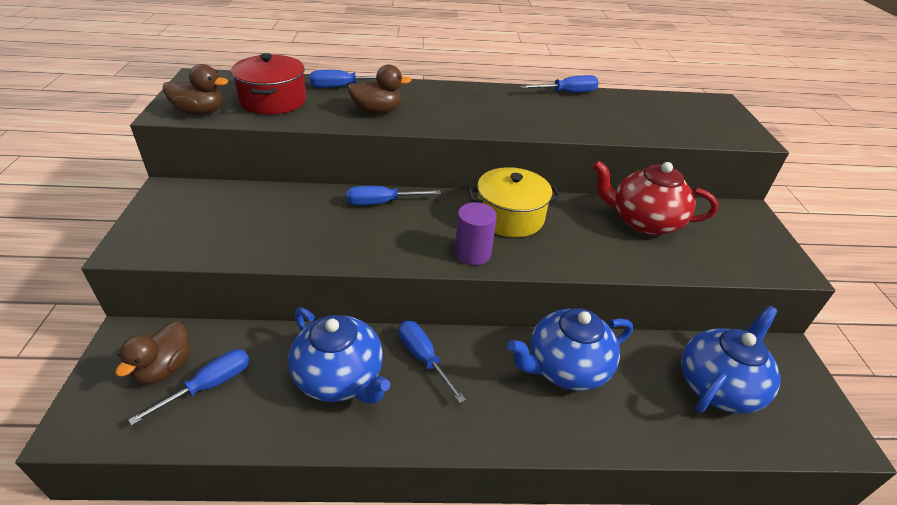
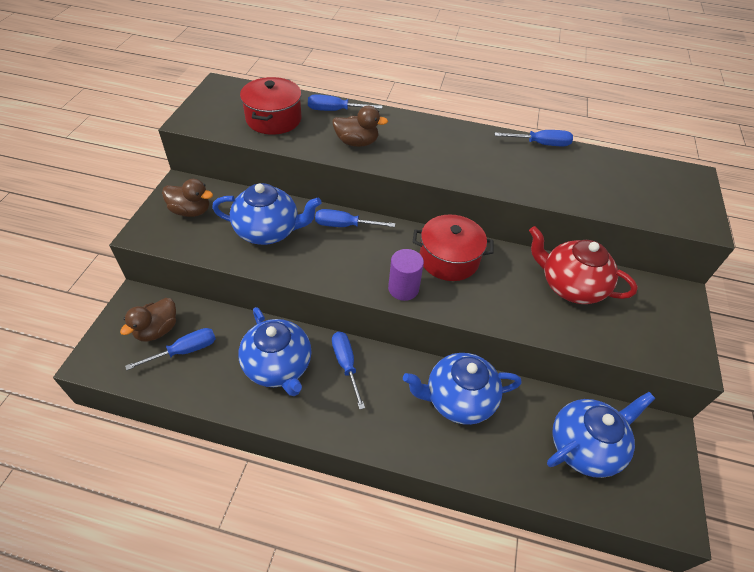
camera: 15 degrees right, 10 degrees up
(200, 112) = (213, 124): brown duck -> brown duck (191, 211)
(292, 221) = (268, 231): none -> blue teapot
(510, 217) = (449, 259): yellow pot -> red pot

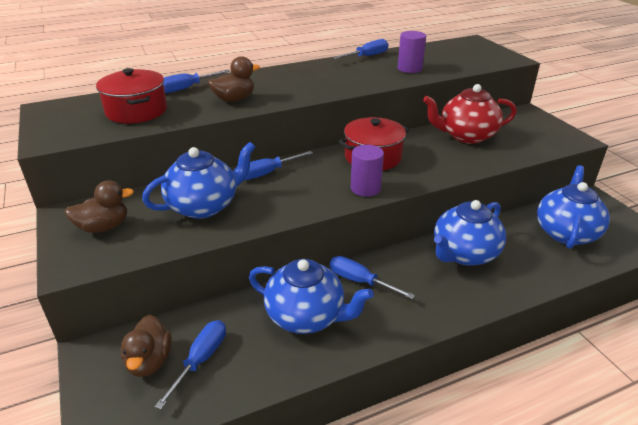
camera: 35 degrees left, 15 degrees down
(563, 182) = (409, 68): none -> purple cylinder

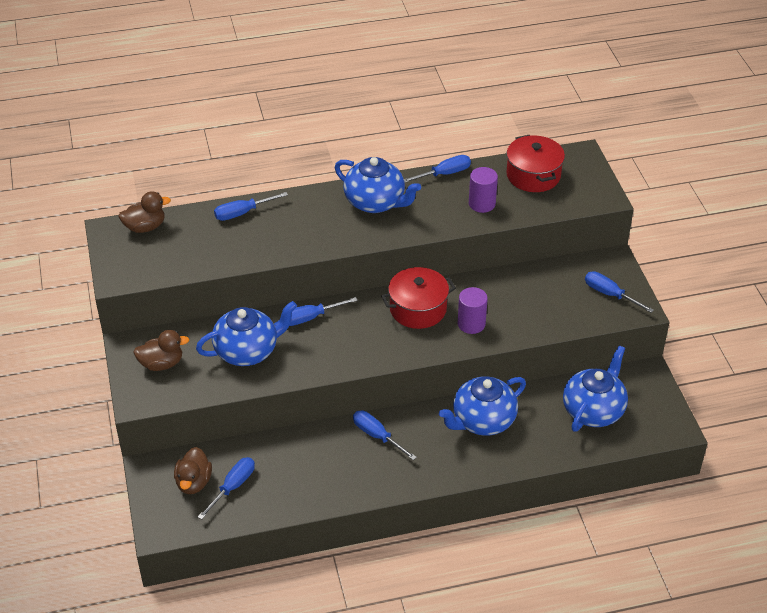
camera: 10 degrees right, 10 degrees up
(136, 111) = (193, 245): red pot -> red pot (533, 175)
(234, 99) = (287, 237): brown duck -> brown duck (145, 227)
(306, 316) = (322, 462): blue teapot -> blue teapot (375, 202)
(365, 188) = (397, 349): purple cylinder -> purple cylinder (471, 324)
(466, 136) = (526, 290): red teapot -> none
(541, 132) = (610, 294): none -> blue screwdriver

